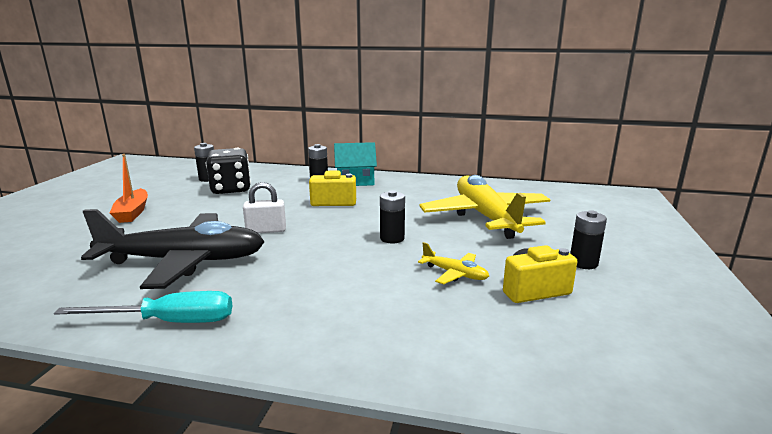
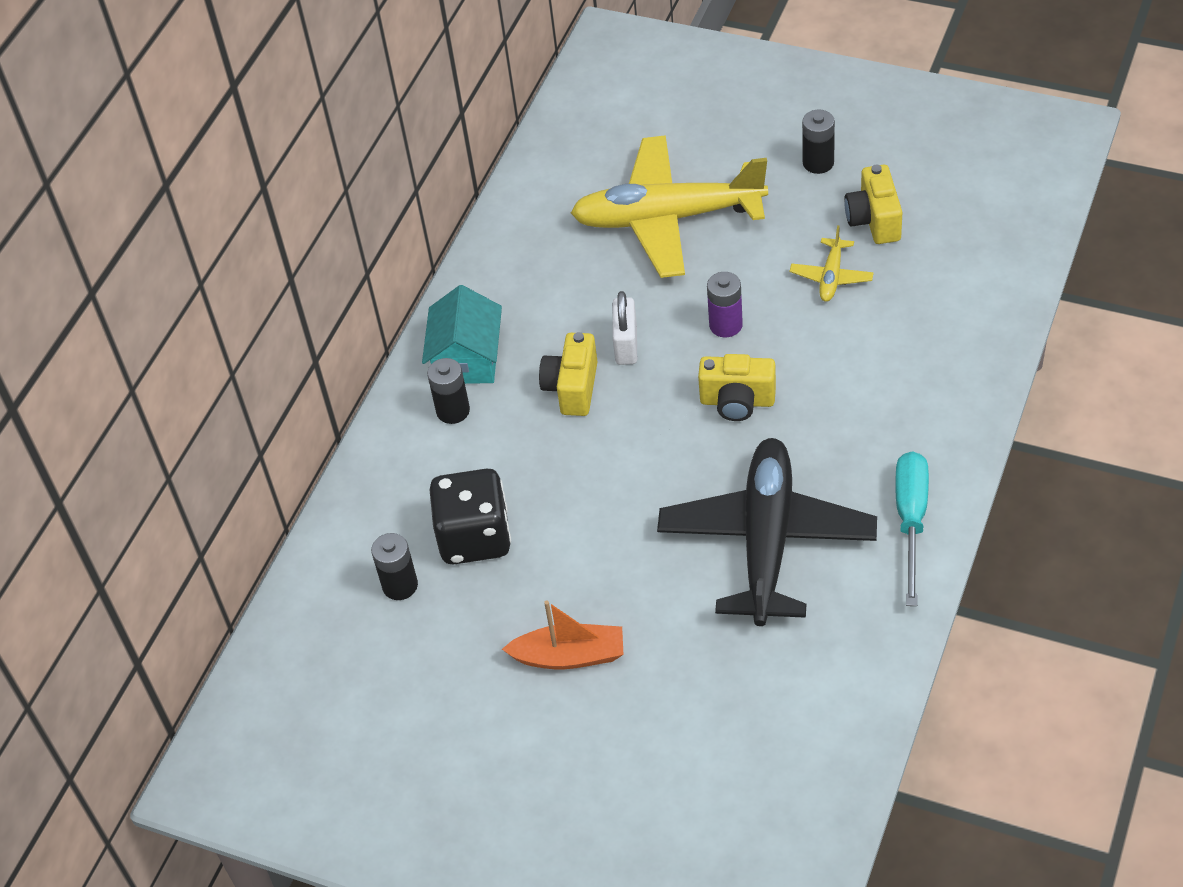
camera: 75 degrees left, 30 degrees up
(266, 230) = (677, 464): white padlock -> white padlock (626, 345)
(319, 245) = (737, 401): none -> yellow camera
(392, 238) = (725, 325): black battery -> purple battery
(455, 274) = (831, 277): yellow plane -> yellow plane turned 150 degrees clockwise

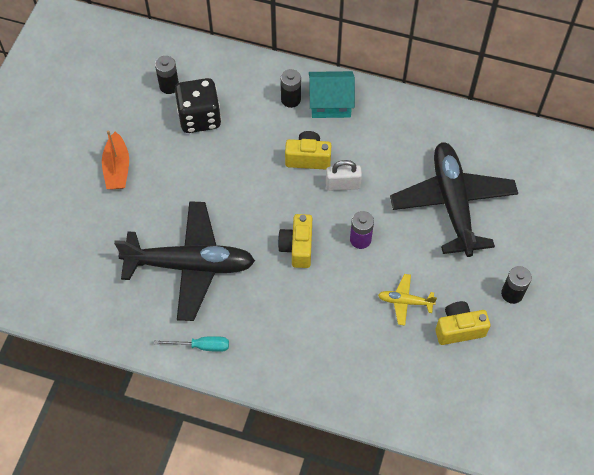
camera: 80 degrees right, 10 degrees up
(667, 218) = (452, 203): yellow plane -> black plane
(911, 521) = (201, 346): turquoise screwdriver -> turquoise screwdriver, size x0.66

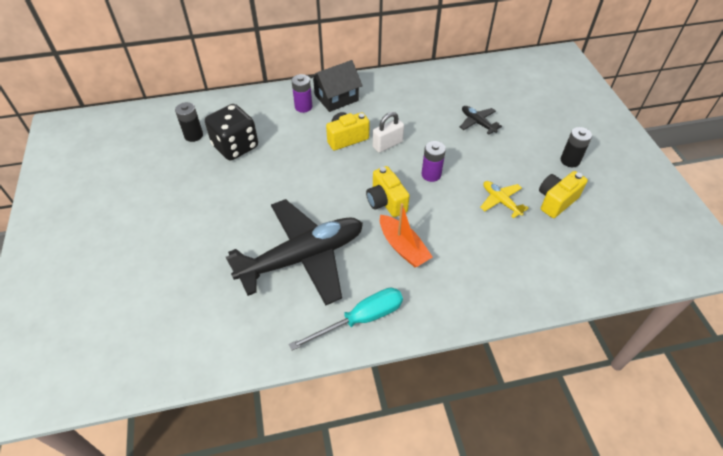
camera: 30 degrees left, 10 degrees down
(117, 168) = (183, 212): orange boat -> orange boat (403, 247)
(201, 346) = (360, 319): turquoise screwdriver -> turquoise screwdriver, size x1.51
(291, 99) = (303, 107): black battery -> purple battery
(330, 103) = (336, 98): turquoise house -> black house
(405, 301) = (500, 201): yellow plane -> yellow plane turned 75 degrees clockwise
(452, 203) = (477, 123): black plane -> black plane, size x0.42

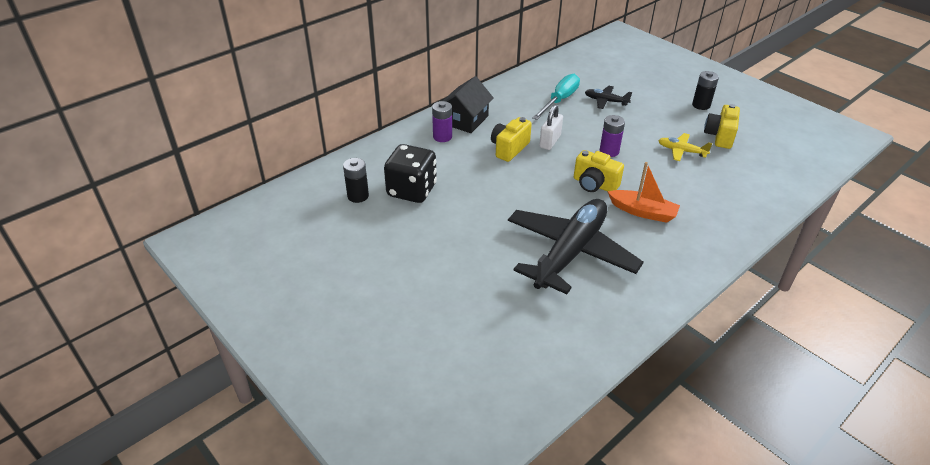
camera: 30 degrees left, 10 degrees down
(360, 319) = (665, 277): turquoise screwdriver -> turquoise screwdriver (559, 100)

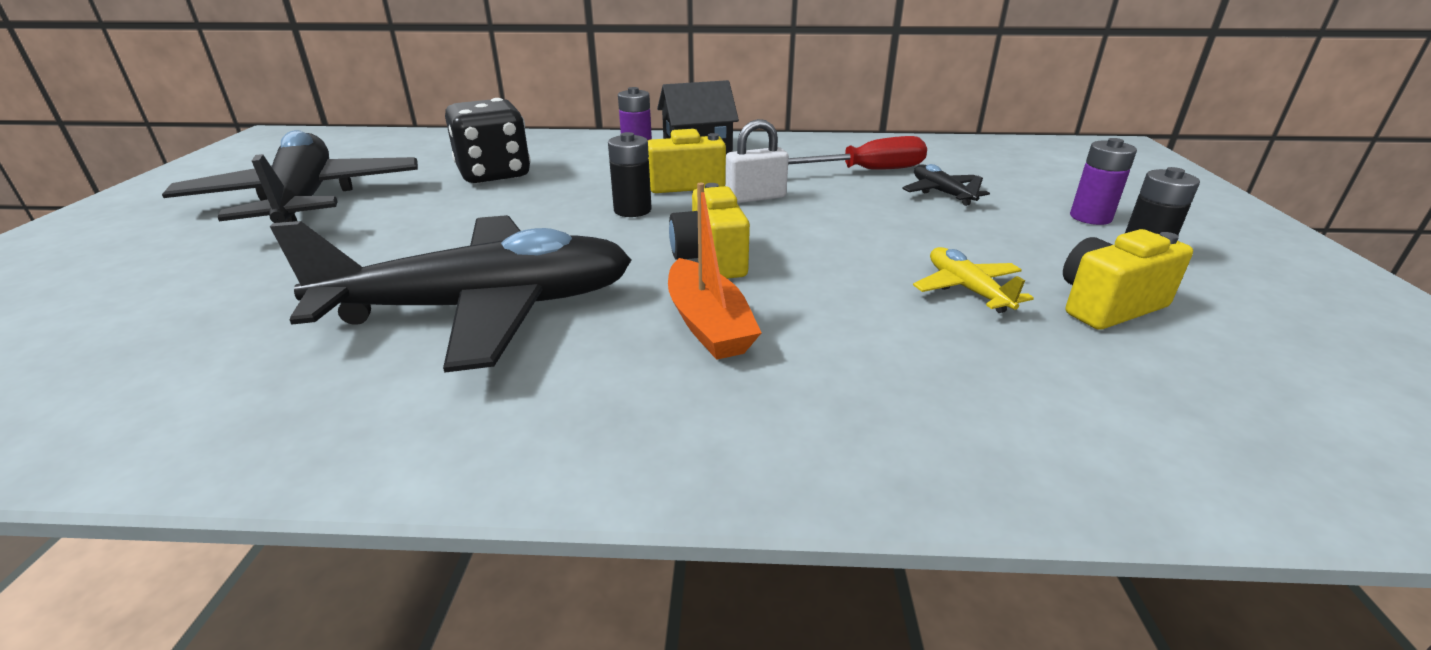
camera: 45 degrees right, 10 degrees down
(358, 196) = (442, 159): black battery -> black battery (632, 210)
(364, 260) = (306, 200): none -> black plane
(559, 100) = (865, 171): turquoise screwdriver -> red screwdriver
(609, 151) = (823, 238): purple battery -> purple battery (1090, 217)

